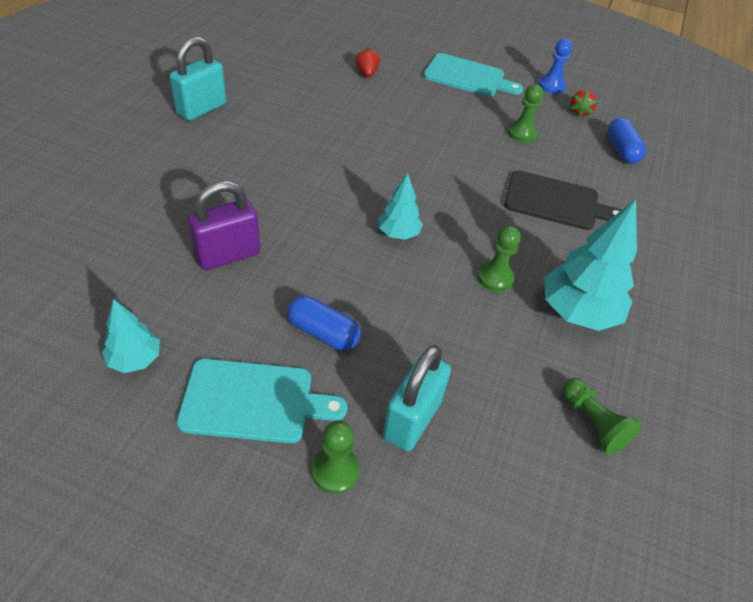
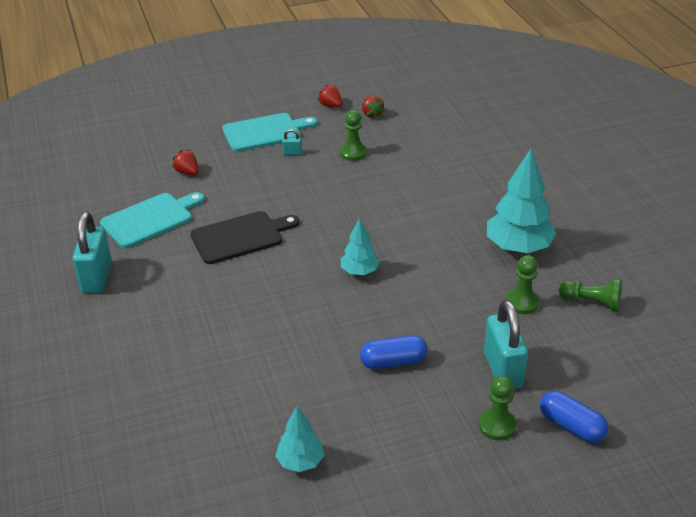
camera: 35 degrees left, 10 degrees down
(228, 255) = (268, 361): purple padlock -> none
(253, 401) = (405, 428): turquoise cutting board -> turquoise cutting board (150, 219)
(469, 104) = (292, 153): none -> turquoise padlock
(495, 277) = (450, 259): green pawn -> green pawn (522, 303)
(551, 86) = (331, 106): blue pawn -> red strawberry
(556, 202) = (429, 187): black cutting board -> black cutting board (240, 237)
(621, 150) = (427, 127): blue capsule -> blue capsule (571, 426)

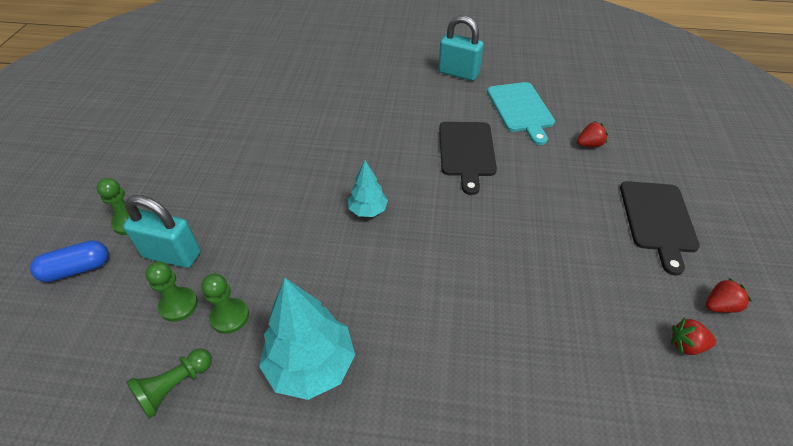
camera: 115 degrees right, 10 degrees up
(265, 132) = (658, 219): turquoise cutting board -> black cutting board
(292, 153) = (603, 229): turquoise padlock -> none
(300, 462) = (209, 117): turquoise tree -> none
(353, 153) = (585, 284): green pawn -> green pawn (178, 305)
(393, 362) = (246, 190): blue capsule -> none

